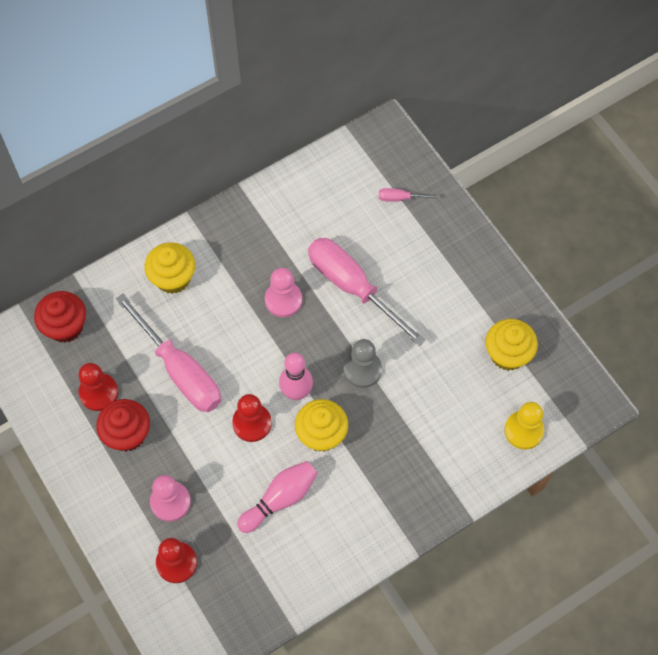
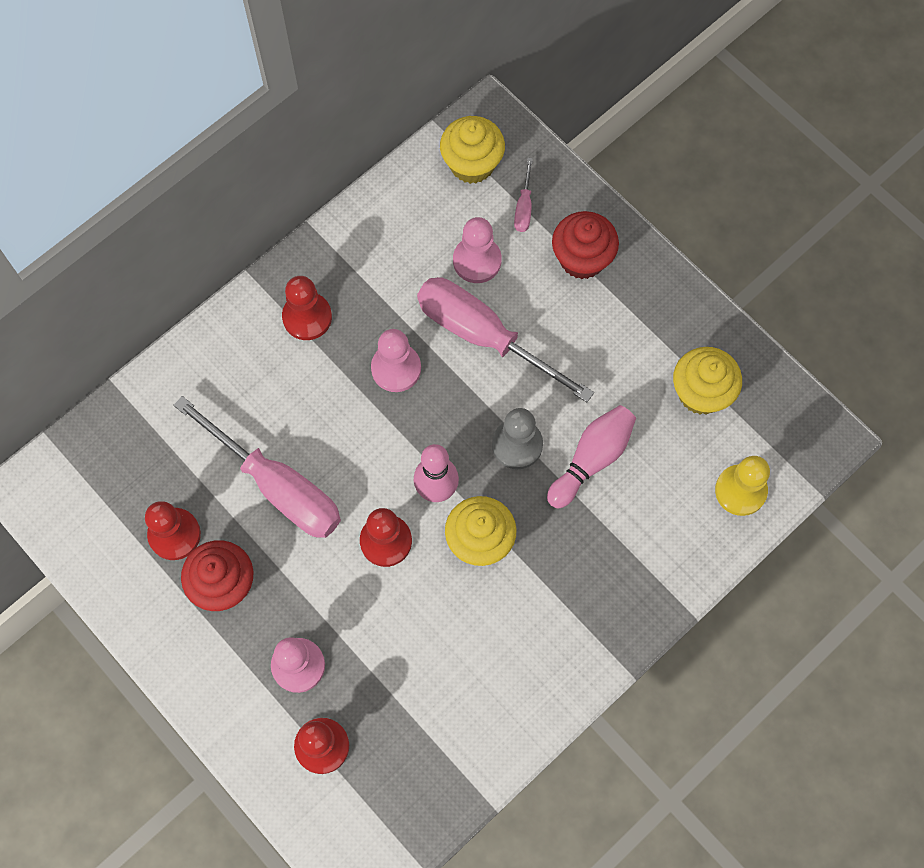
camera: 10 degrees left, 5 degrees up
(65, 326) = (113, 452): red cupcake -> red cupcake (582, 259)
(173, 278) = (244, 363): yellow cupcake -> yellow cupcake (472, 164)
(225, 252) = (307, 317): none -> red pawn
(280, 499) = (442, 636): pink bowling pin -> pink bowling pin (592, 459)
(358, 232) = (477, 261): none -> pink pawn
(400, 198) = (524, 207): pink screwdriver -> pink screwdriver turned 75 degrees counterclockwise

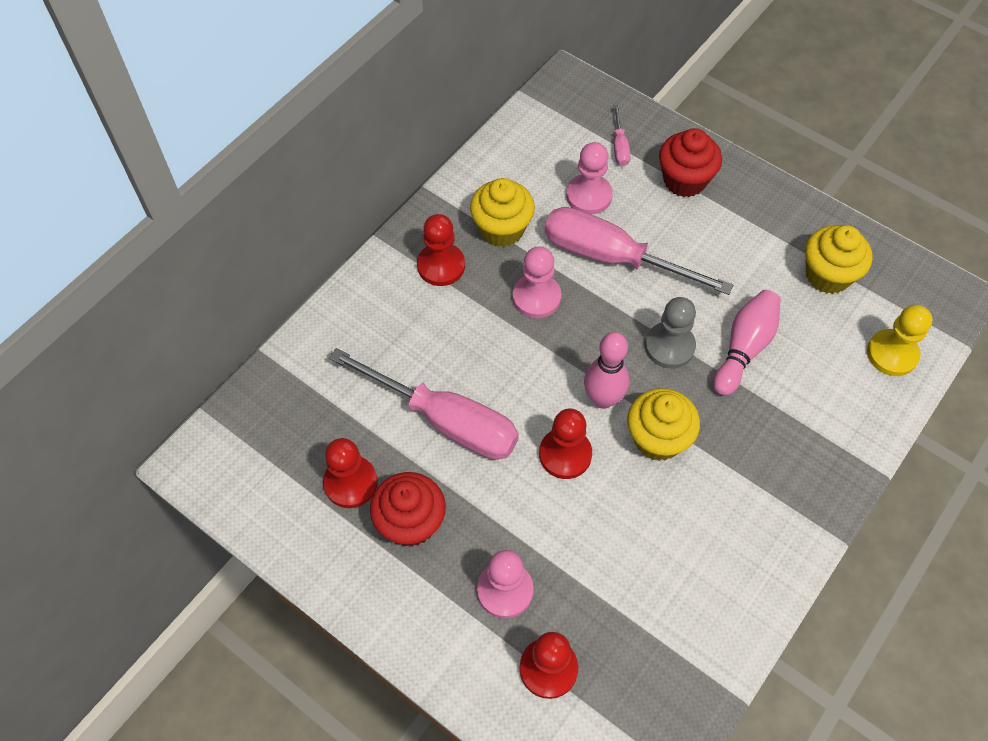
camera: 10 degrees left, 10 degrees down
(472, 164) = (563, 119): yellow cupcake -> yellow cupcake (502, 229)

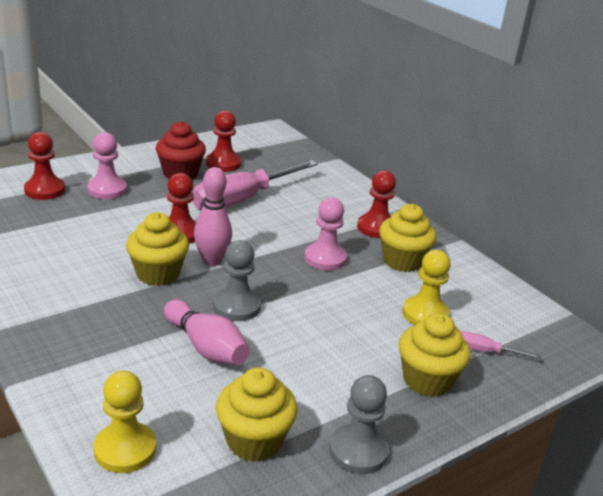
camera: 105 degrees right, 30 degrees down
(589, 196) = (425, 314): pink pawn -> yellow pawn
(612, 257) = (348, 305): pink screwdriver -> none
(684, 180) = (427, 380): red cupcake -> yellow cupcake
(793, 209) = (358, 451): none -> grey pawn

